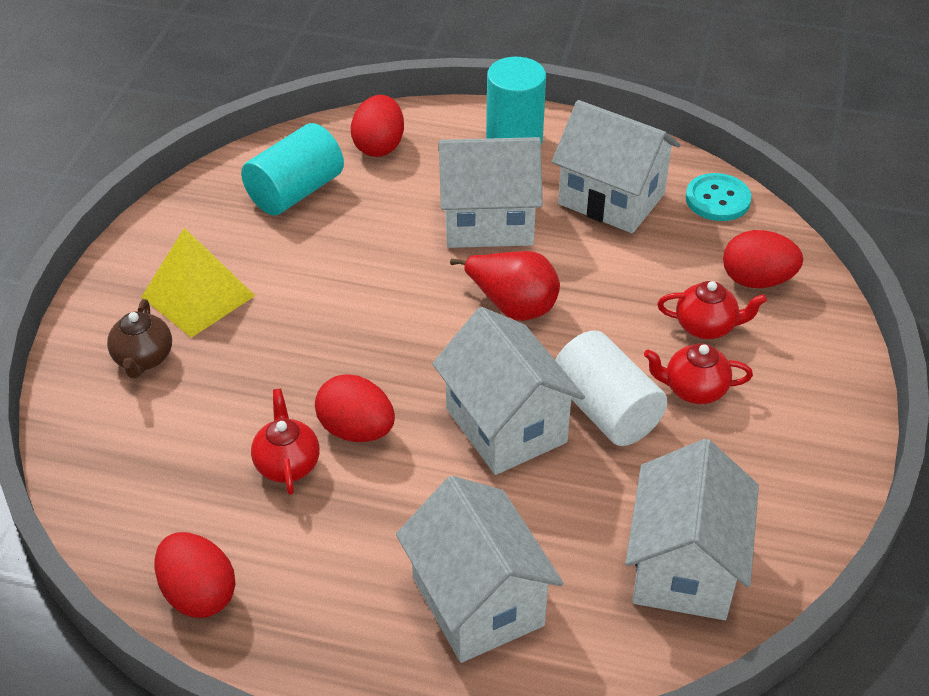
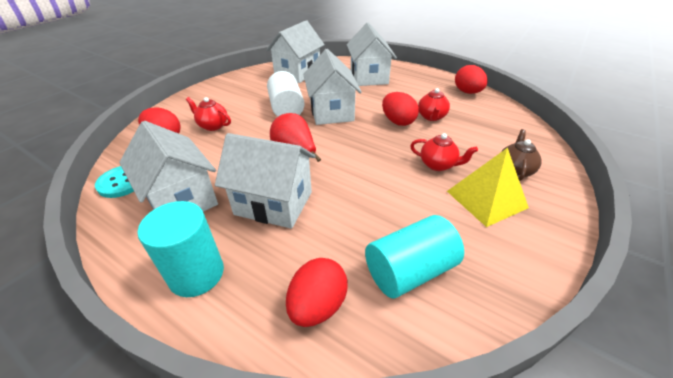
camera: 160 degrees left, 5 degrees down
(694, 390) = (245, 108): red teapot -> red teapot (438, 165)

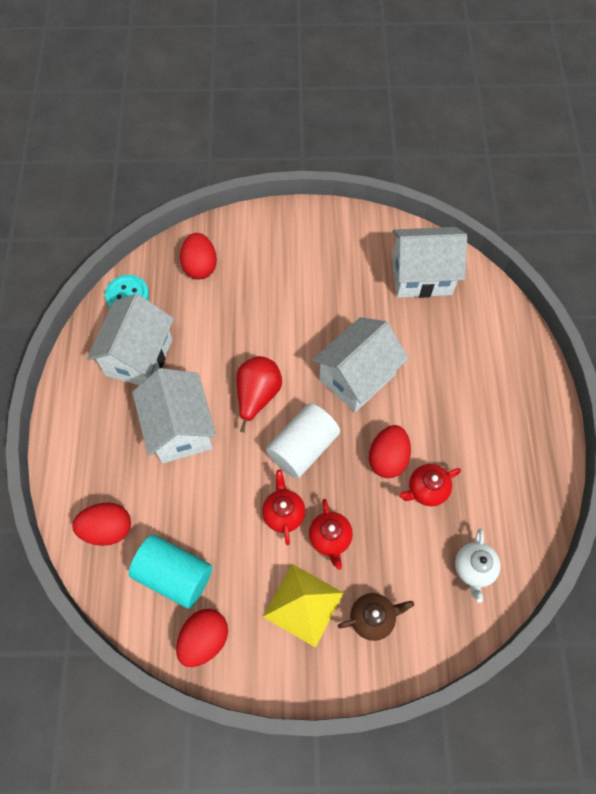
camera: 55 degrees right, 25 degrees up
(196, 274) = (84, 432): turquoise cylinder -> none
(213, 126) = (247, 287): red teapot -> red teapot (283, 513)
(286, 109) = (329, 328): white cylinder -> white cylinder (303, 447)
(369, 77) = (478, 364): white house -> none
(467, 92) = (530, 506): red egg -> red egg (204, 639)
(497, 121) = (473, 568): none -> white teapot

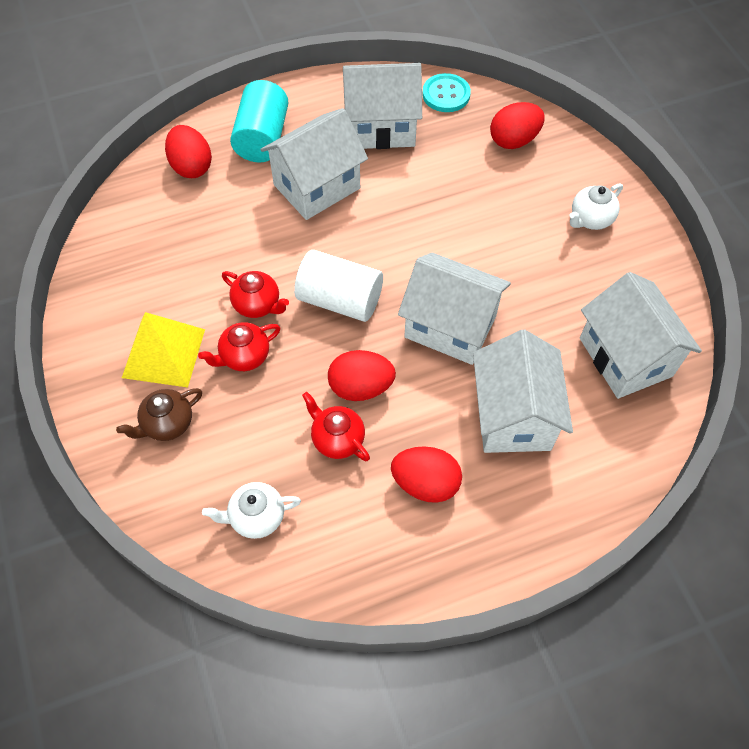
camera: 70 degrees right, 5 degrees down
(174, 575) = (162, 233): turquoise cylinder -> turquoise cylinder (262, 138)
(204, 639) = (105, 278): red egg -> red egg (425, 483)
(257, 395) = (383, 239): red pear -> none
(283, 513) = (258, 305): red teapot -> red teapot turned 60 degrees clockwise
(298, 247) = (590, 219): none -> white teapot
(372, 618) = (167, 424): brown teapot -> brown teapot turned 90 degrees clockwise
(444, 364) = (513, 416): none -> white house

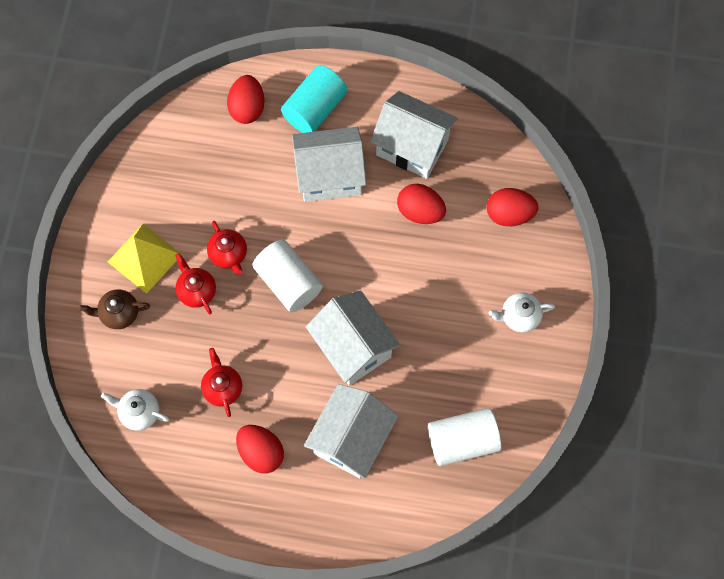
camera: 30 degrees right, 10 degrees up
(244, 356) = (197, 291): red teapot -> red teapot turned 60 degrees clockwise
(361, 387) = (261, 358): red egg -> red egg (420, 211)
(446, 94) = (484, 142): turquoise button -> none
(625, 357) = (462, 441): white house -> white cylinder

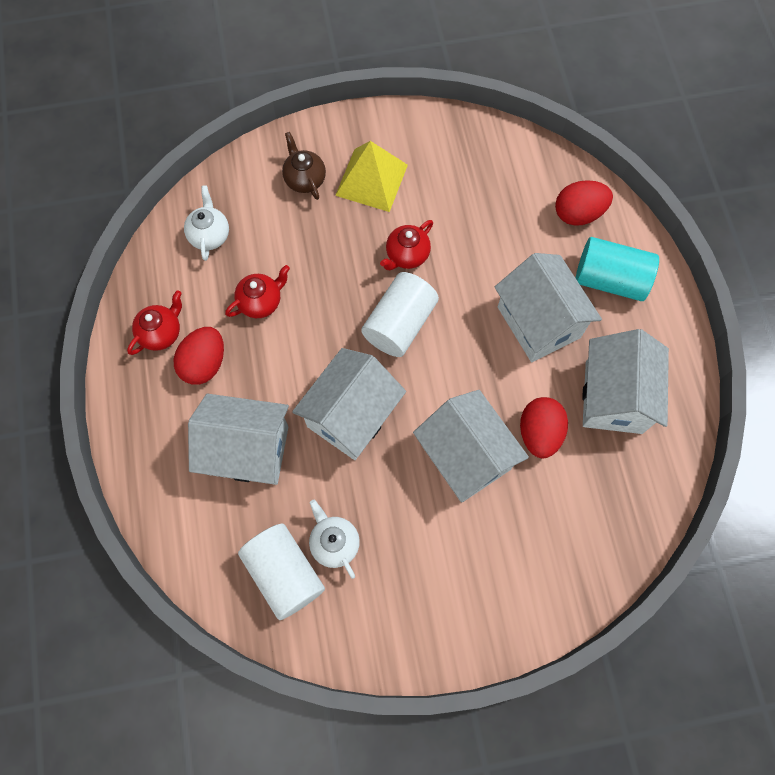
camera: 70 degrees right, 0 degrees up
(197, 291) = (355, 240): red teapot -> red teapot (161, 333)
(419, 272) = (465, 456): none -> white house
(509, 214) = (580, 536): red egg -> none
(519, 317) = (457, 591): white teapot -> white teapot (334, 543)

